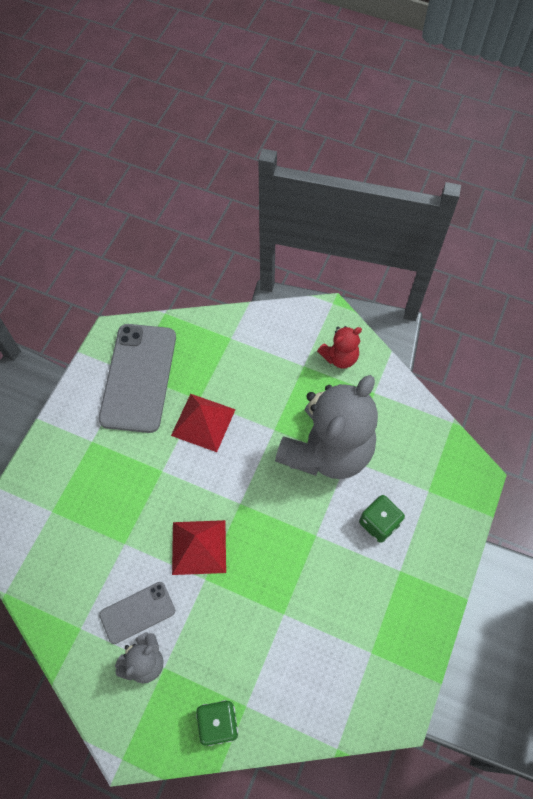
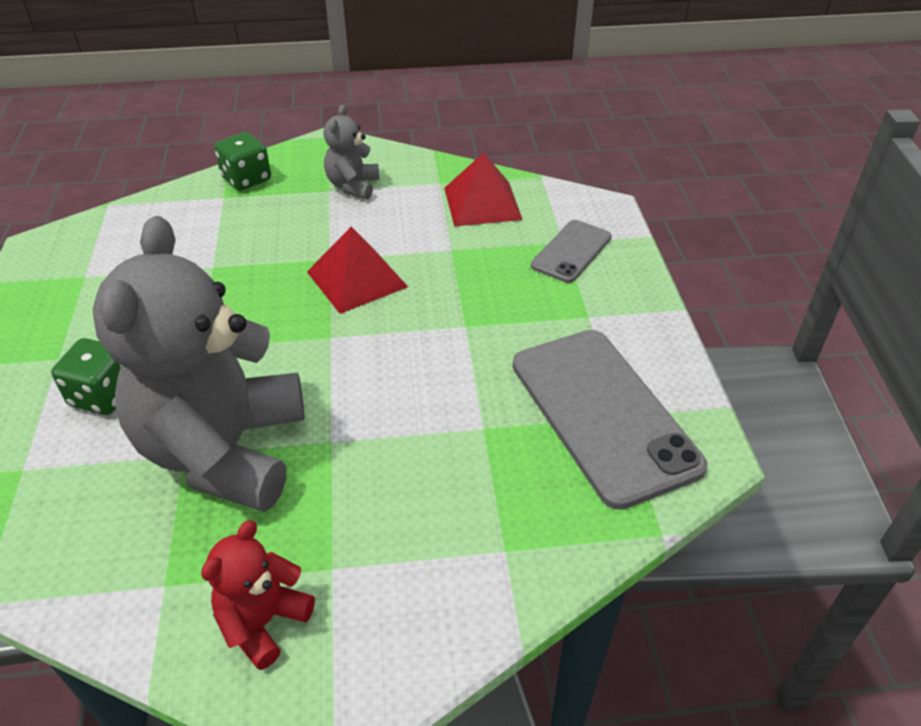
camera: 150 degrees right, 20 degrees down
(137, 612) = (388, 211): grey phone -> grey phone (571, 251)
(203, 422) = (452, 402): red pyramid -> red pyramid (482, 203)

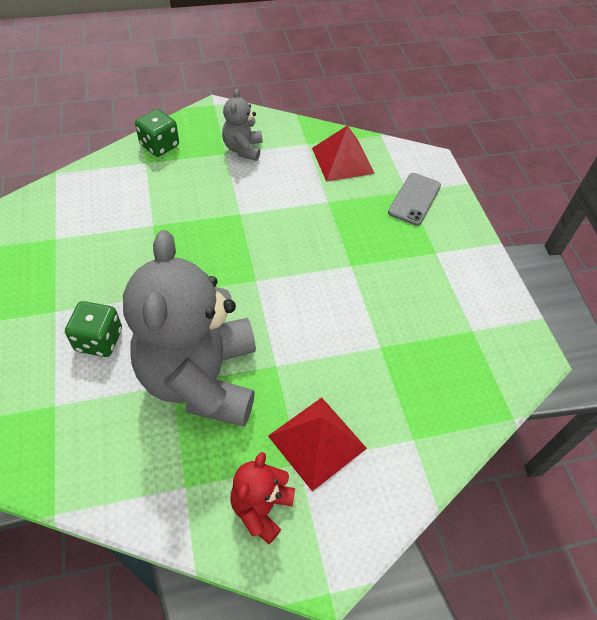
camera: 10 degrees left, 10 degrees up
(357, 279) = (264, 230): red pyramid -> red pyramid (317, 442)
(603, 414) = (459, 330): grey phone -> none

